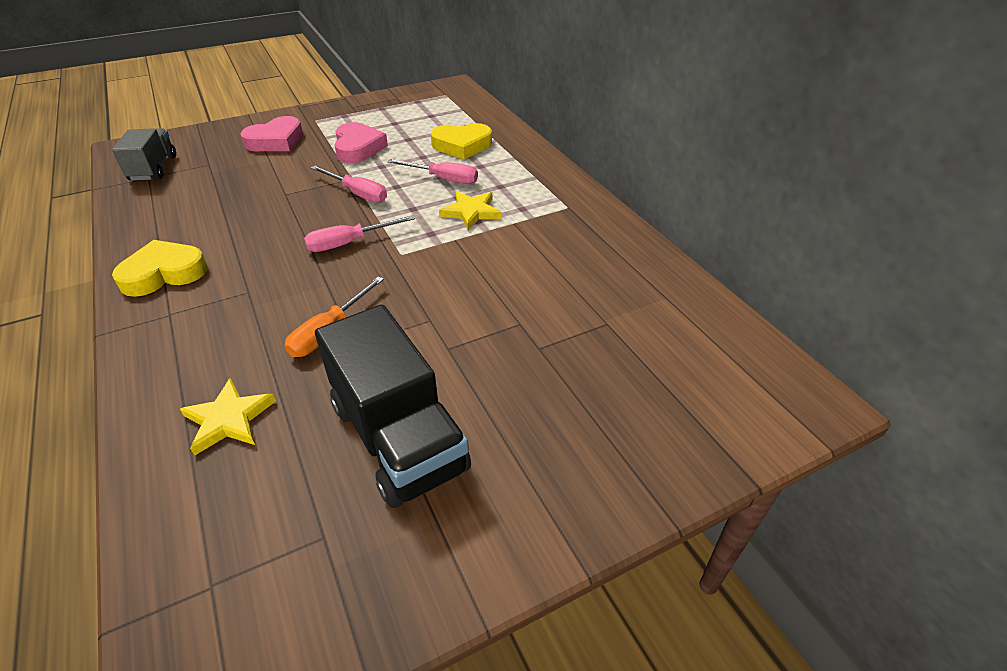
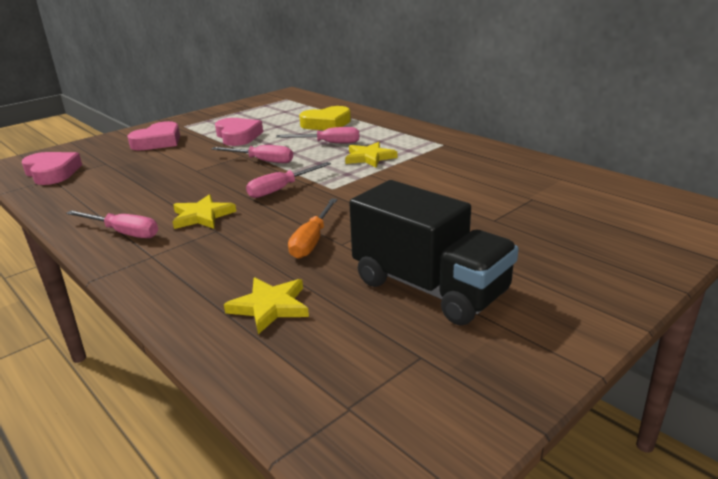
camera: 15 degrees left, 15 degrees down
(153, 168) = (52, 173): grey truck -> pink heart
(164, 273) = (123, 233): yellow heart -> pink screwdriver
(248, 266) = (202, 216): none -> yellow star

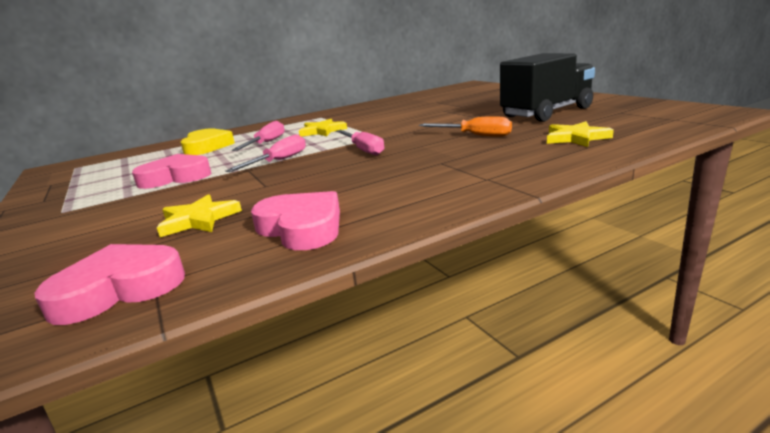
camera: 75 degrees left, 5 degrees down
(123, 233) = (425, 197): pink screwdriver -> none
(158, 142) = (107, 219): pink heart -> pink heart (302, 227)
(202, 216) = (404, 170): yellow star -> yellow star (198, 219)

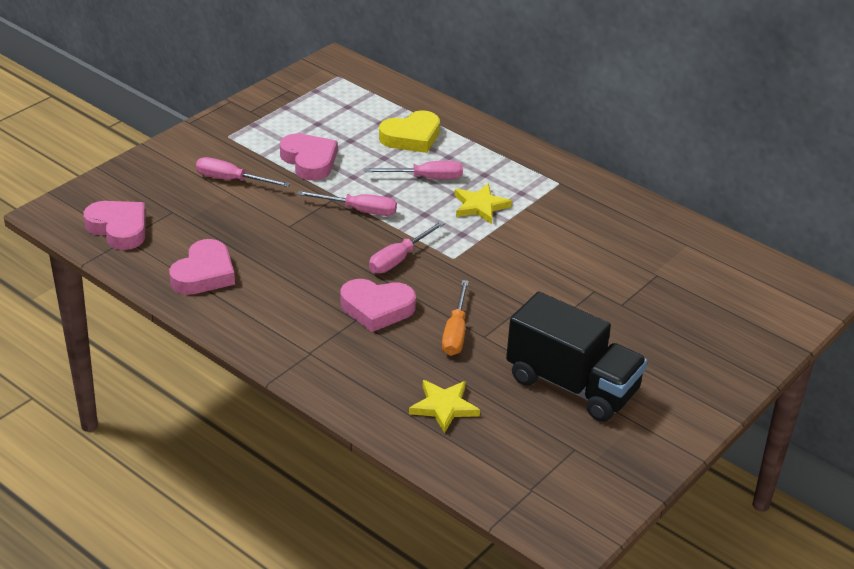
camera: 65 degrees right, 15 degrees up
(143, 210) = (231, 180): none -> pink screwdriver
(198, 219) = (215, 217): yellow star -> none
(429, 156) = (377, 308): none -> pink heart

